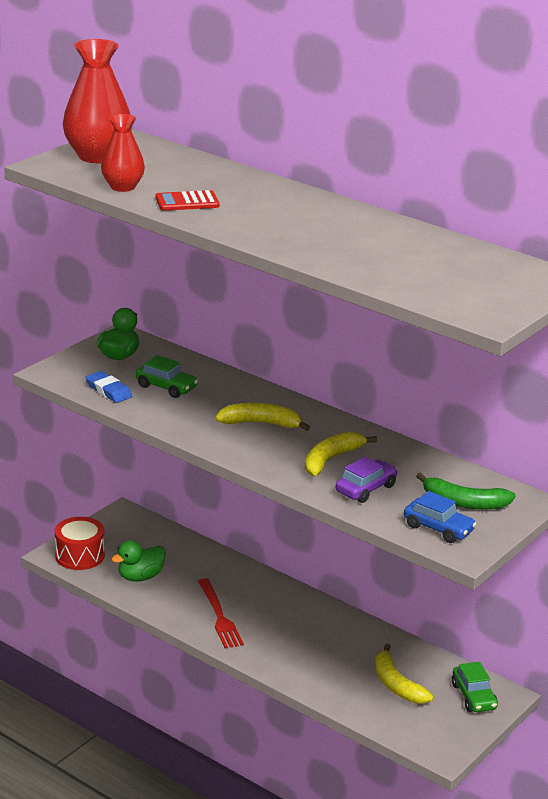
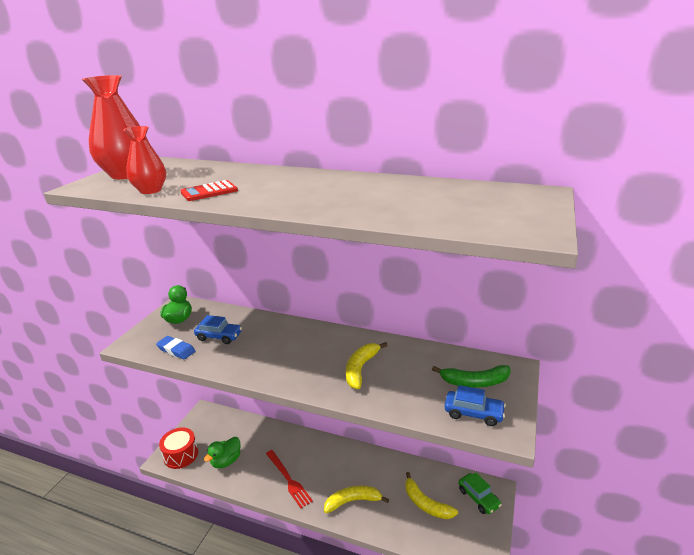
camera: 15 degrees left, 0 degrees up
(166, 387) = (219, 336): green car -> blue car
(260, 423) = (297, 350): yellow banana -> yellow banana (352, 501)
(366, 489) = (399, 389): purple car -> none

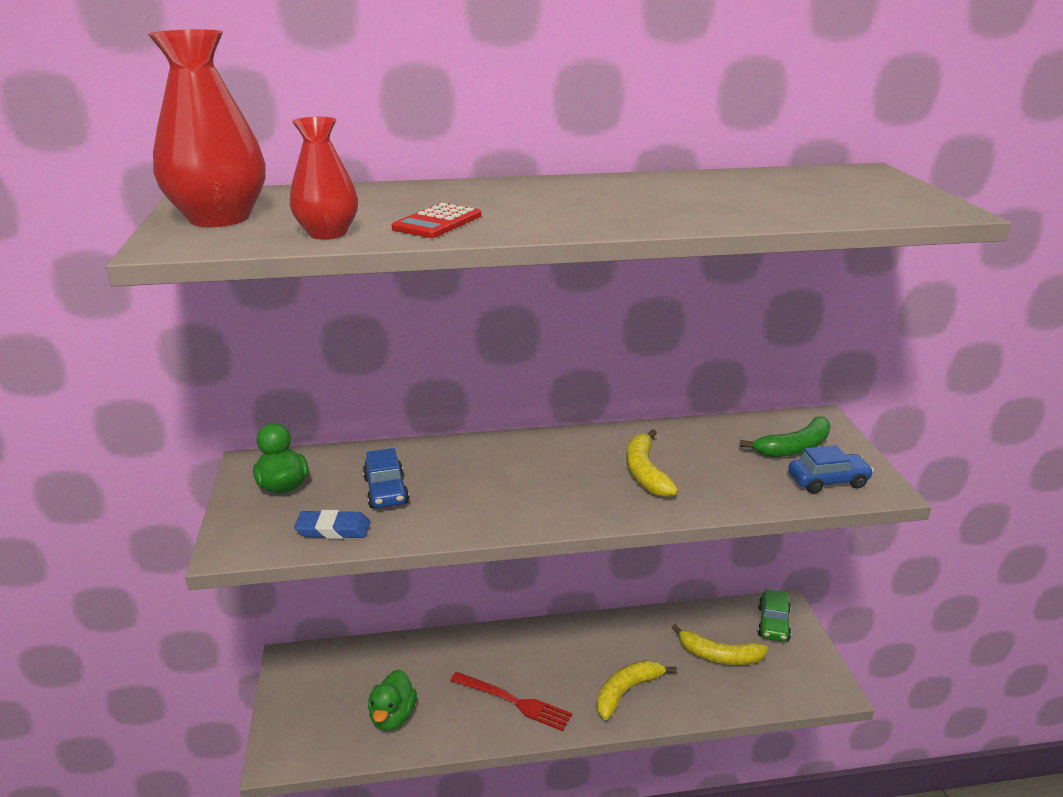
camera: 30 degrees left, 0 degrees up
(181, 455) = (303, 739): red drum -> none
(219, 336) = (386, 491): blue car -> blue car turned 90 degrees clockwise
(478, 498) = (773, 623): green car -> green car turned 75 degrees clockwise

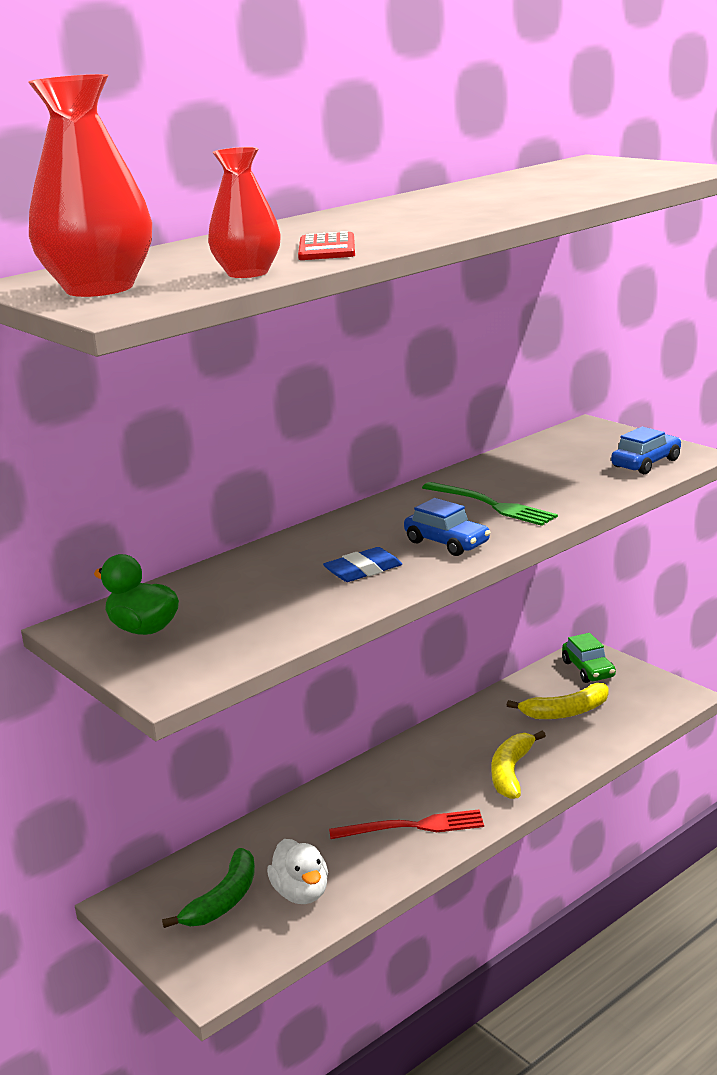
camera: 30 degrees left, 5 degrees down
(333, 529) = (255, 637): blue eraser -> blue eraser (363, 570)
(386, 491) = (263, 596): blue car -> blue car (447, 543)
(393, 716) = (301, 893): green duck -> white duck
(645, 473) = (491, 505): yellow banana -> green fork
(795, 447) = (591, 450): green banana -> green banana (224, 900)

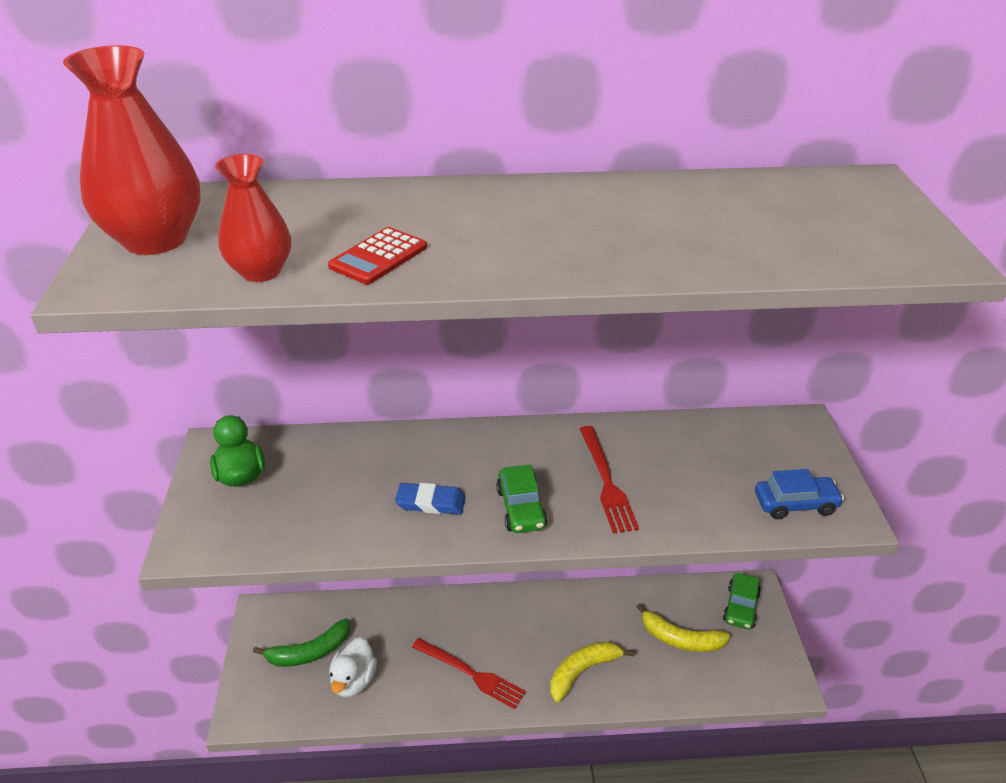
camera: 35 degrees right, 15 degrees up
(447, 543) = (521, 508): blue car -> green car
(491, 505) = (606, 481): green fork -> red fork

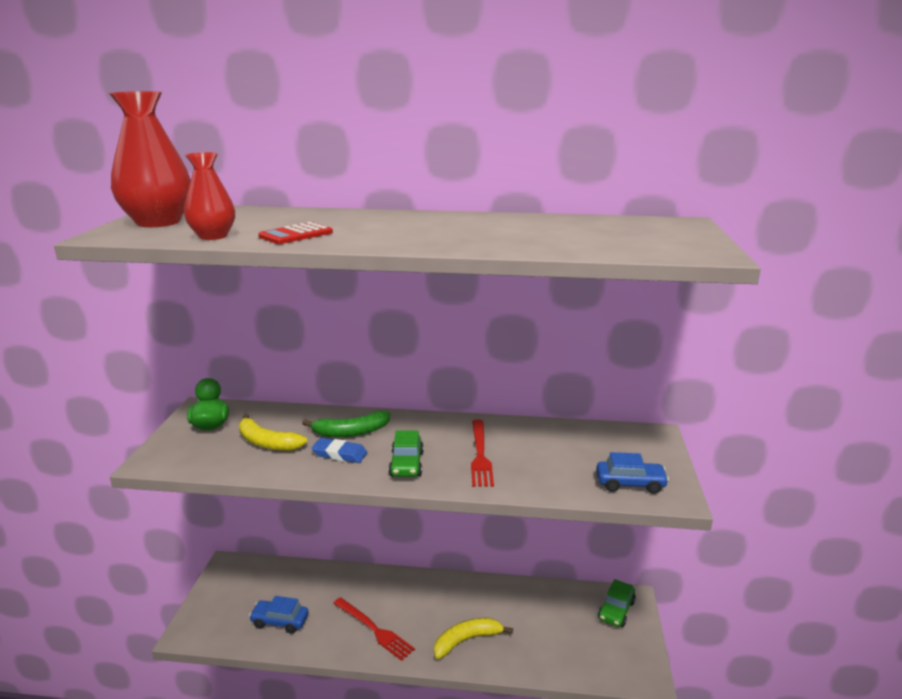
camera: 10 degrees right, 15 degrees down
(310, 652) = (253, 596): green banana -> green banana (351, 432)
(353, 680) = (280, 621): white duck -> blue car
(681, 639) = (557, 628): yellow banana -> yellow banana (267, 443)

